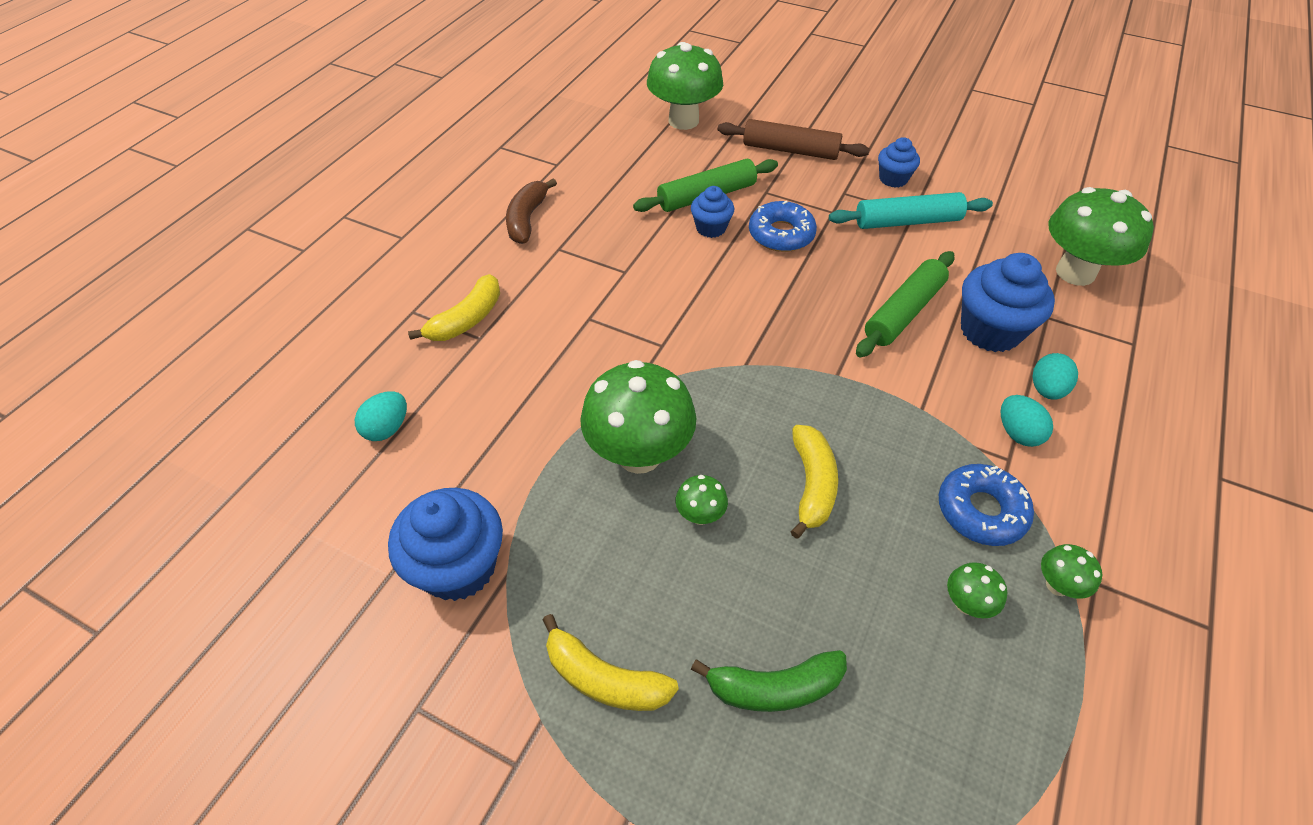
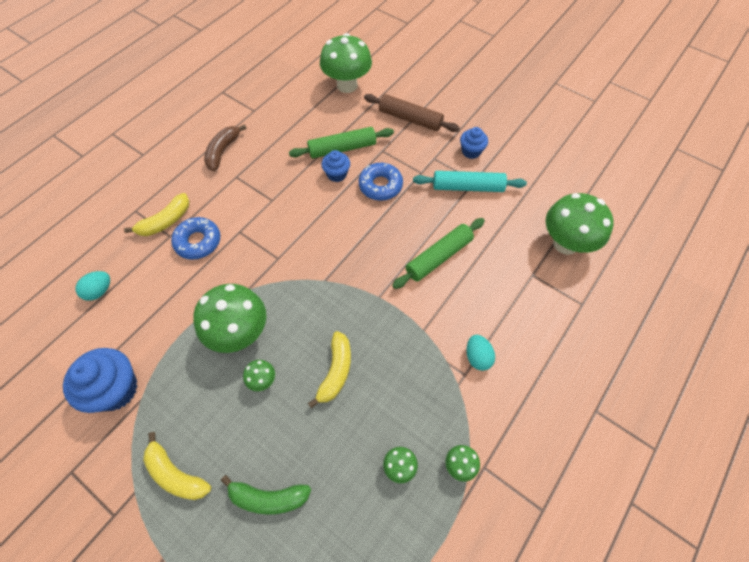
camera: 10 degrees right, 10 degrees up
(981, 511) = (432, 407): blue donut -> blue donut (198, 242)
(990, 331) = (490, 279): blue cupcake -> none
(1046, 389) = (509, 329): turquoise egg -> none

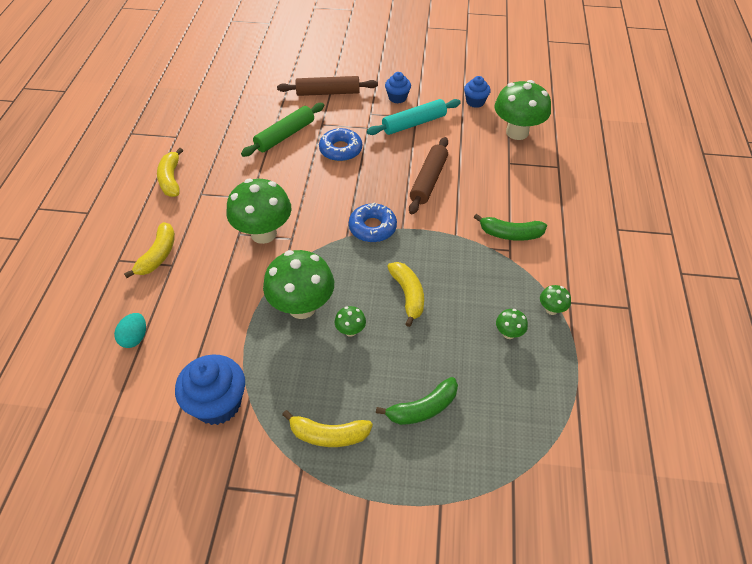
camera: 30 degrees left, 10 degrees down
(198, 242) = (205, 257): blue donut -> blue donut (372, 227)
(223, 151) = (171, 179): brown banana -> yellow banana
(337, 174) = (295, 156): blue cupcake -> blue cupcake (475, 102)
(347, 85) = (251, 87): green mushroom -> green mushroom (263, 233)
(438, 257) = (428, 180): green rolling pin -> brown rolling pin
(477, 357) = (510, 234): turquoise egg -> green banana

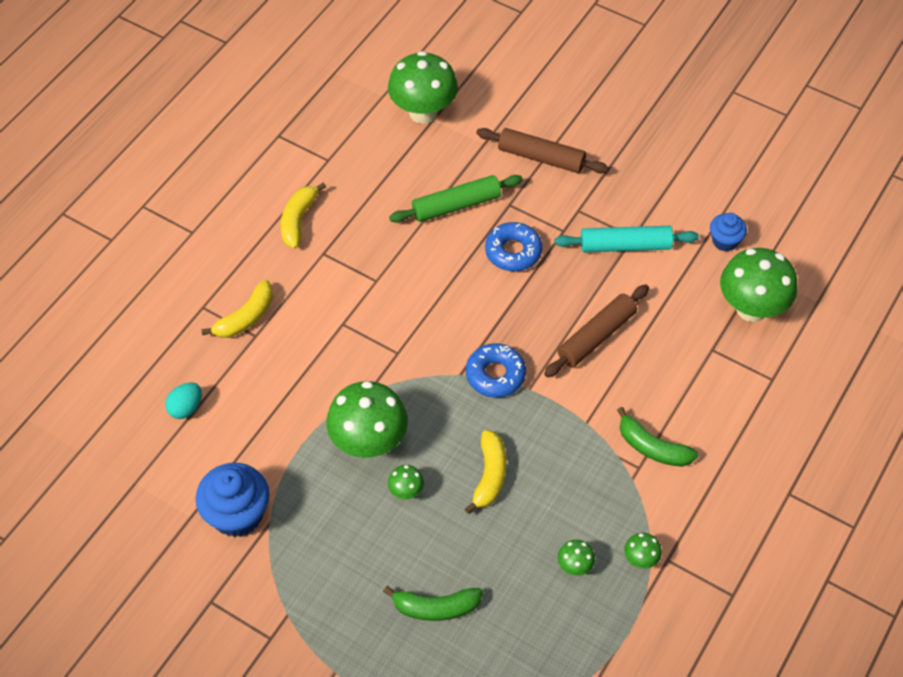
camera: 25 degrees right, 5 degrees up
(263, 233) = (369, 334): green mushroom -> green mushroom (423, 112)
(328, 435) = (328, 593): yellow banana -> none
(397, 98) = (626, 197): blue cupcake -> none

